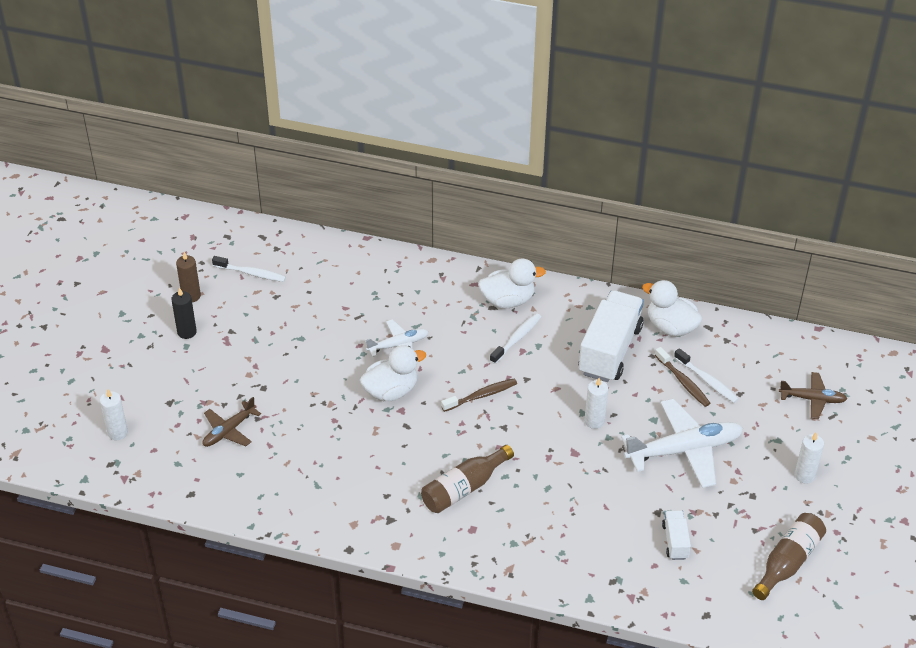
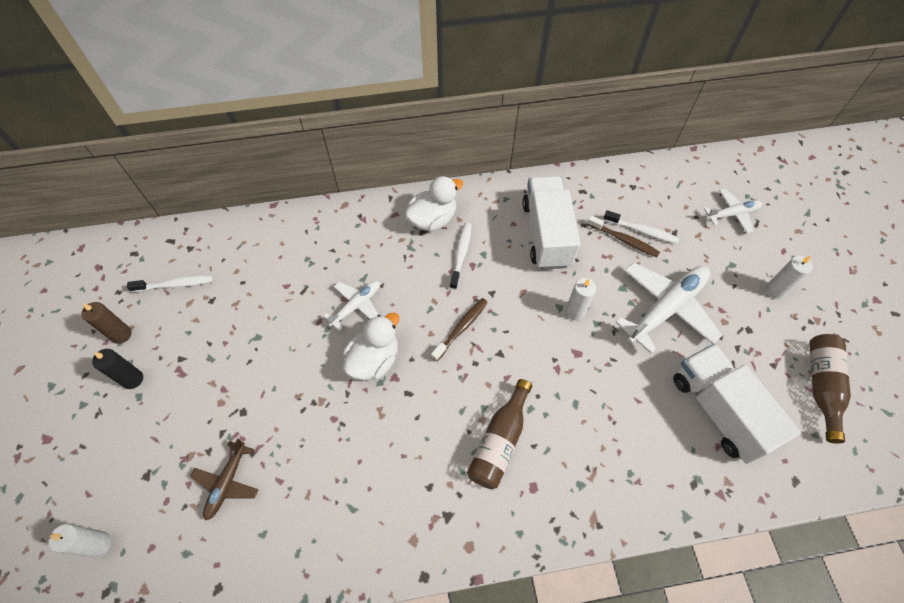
camera: 25 degrees left, 15 degrees up
(670, 327) = (582, 191): white duck -> none
(675, 541) = (718, 410): white truck -> white truck, size x2.13
(812, 399) = (732, 214): brown plane -> white plane

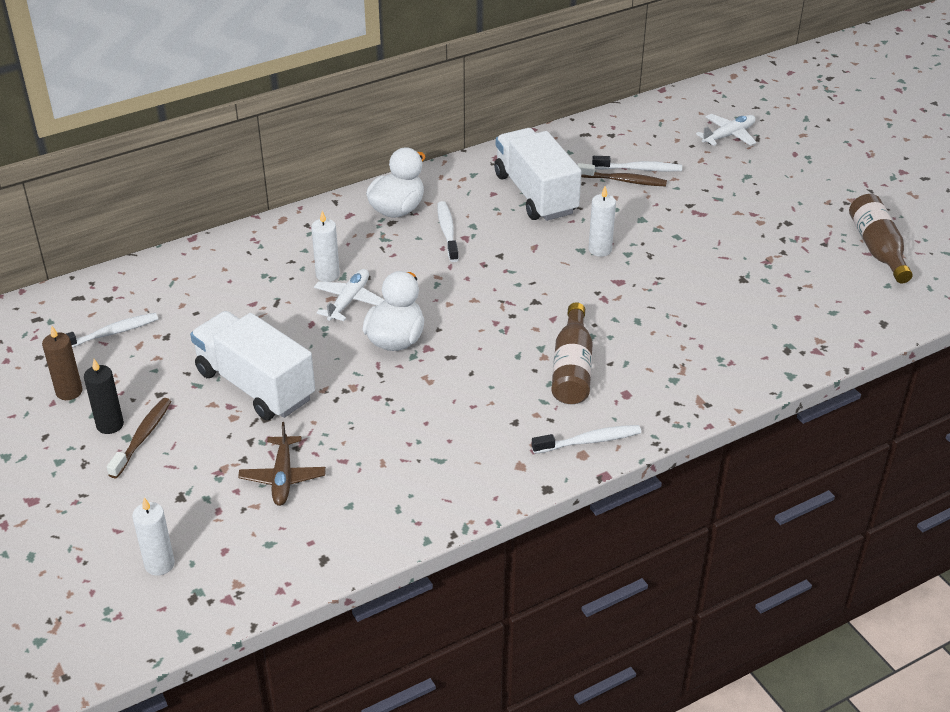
camera: 20 degrees left, 20 degrees down
(461, 328) = (481, 291): brown toothbrush -> brown toothbrush (142, 437)
(481, 533) = (589, 441): none -> white toothbrush
(666, 309) = (695, 225): white plane -> none
(718, 410) = (786, 290): white truck -> white truck (255, 385)
(775, 290) = (800, 186): white candle -> white candle (327, 275)

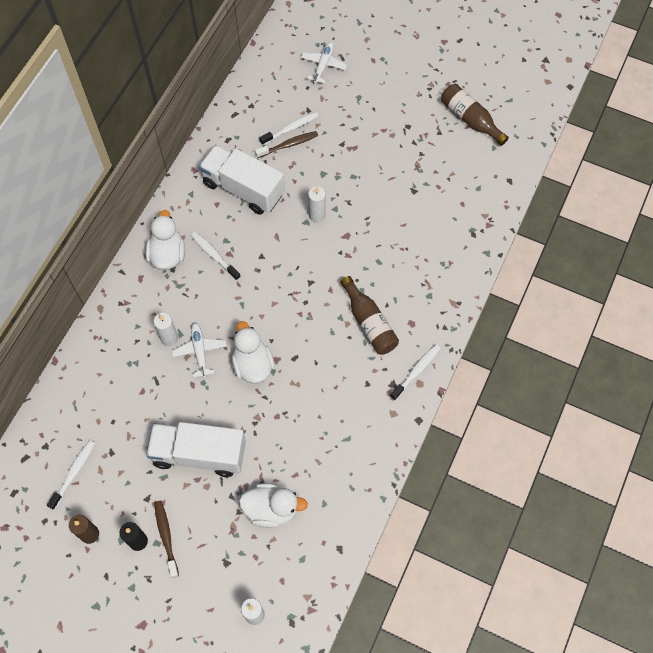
camera: 35 degrees left, 25 degrees up
(283, 477) = (271, 509): brown plane -> white duck

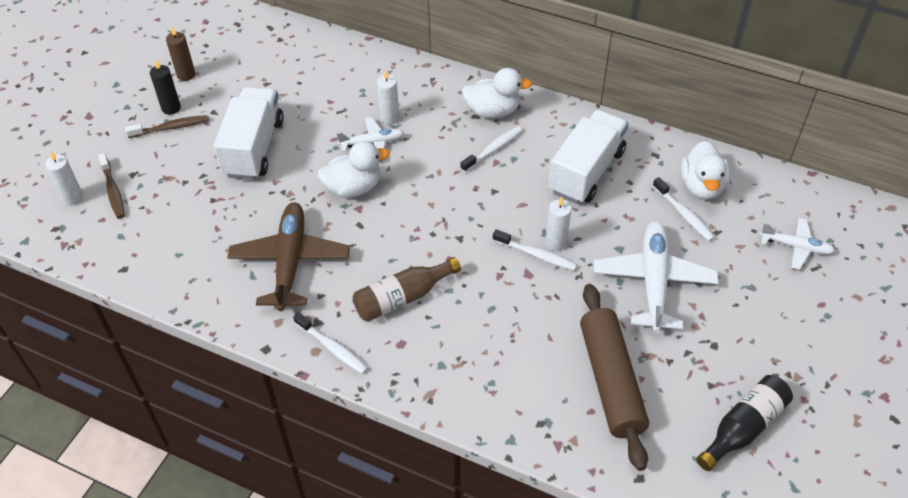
camera: 90 degrees right, 15 degrees down
(74, 473) = (249, 60): white toothbrush -> white toothbrush (536, 255)
(271, 509) = (181, 209): white duck -> white duck (701, 186)
(288, 145) = (658, 213): brown toothbrush -> brown toothbrush (113, 191)
(333, 410) = (290, 262): none -> brown plane
(354, 155) = (653, 282): none -> white plane
(438, 189) = (611, 381): none -> brown rolling pin
(470, 119) = (743, 428): brown bottle -> black bottle

